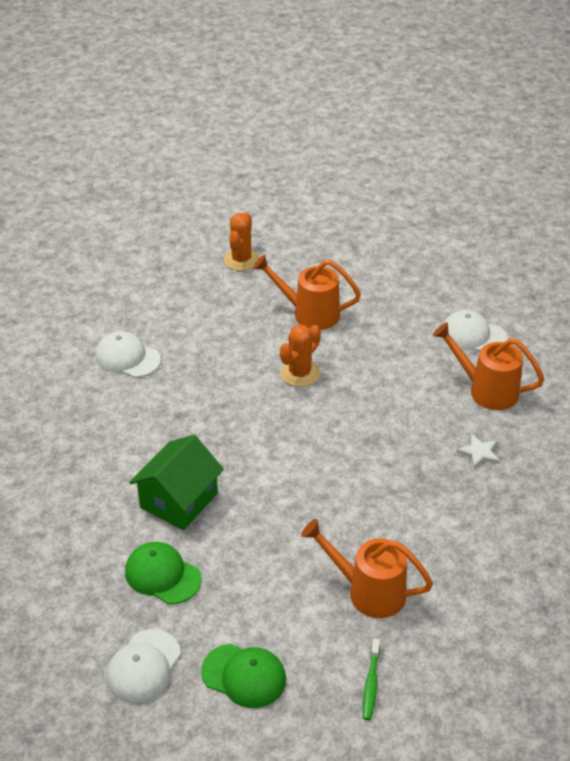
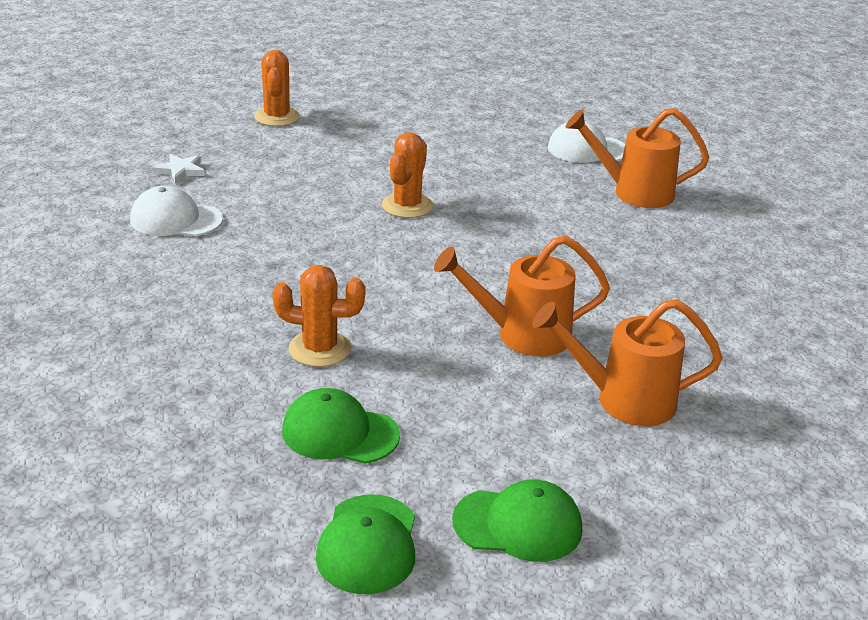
camera: 20 degrees left, 10 degrees down
(144, 667) = (368, 544): white cap -> green cap
(179, 500) = (319, 349): green house -> orange cactus
(309, 313) = (386, 153): orange watering can -> orange watering can (522, 335)
(371, 684) = (692, 498): green toothbrush -> none
(479, 453) = (665, 248): white star -> white star (180, 171)

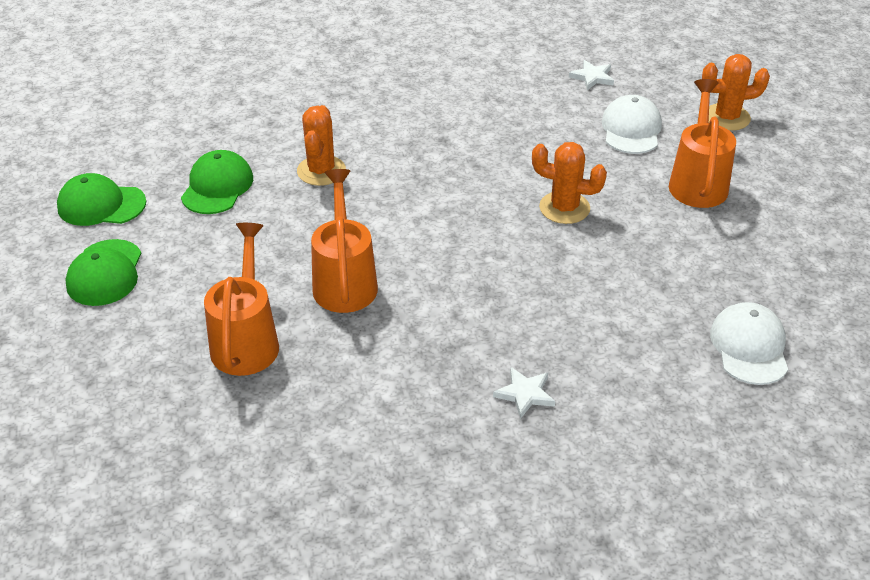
camera: 90 degrees right, 10 degrees up
(175, 219) = (505, 85): white cap -> white cap (631, 129)
(633, 192) = (647, 381): orange watering can -> orange watering can (698, 182)
(661, 245) = (525, 394): none -> white star

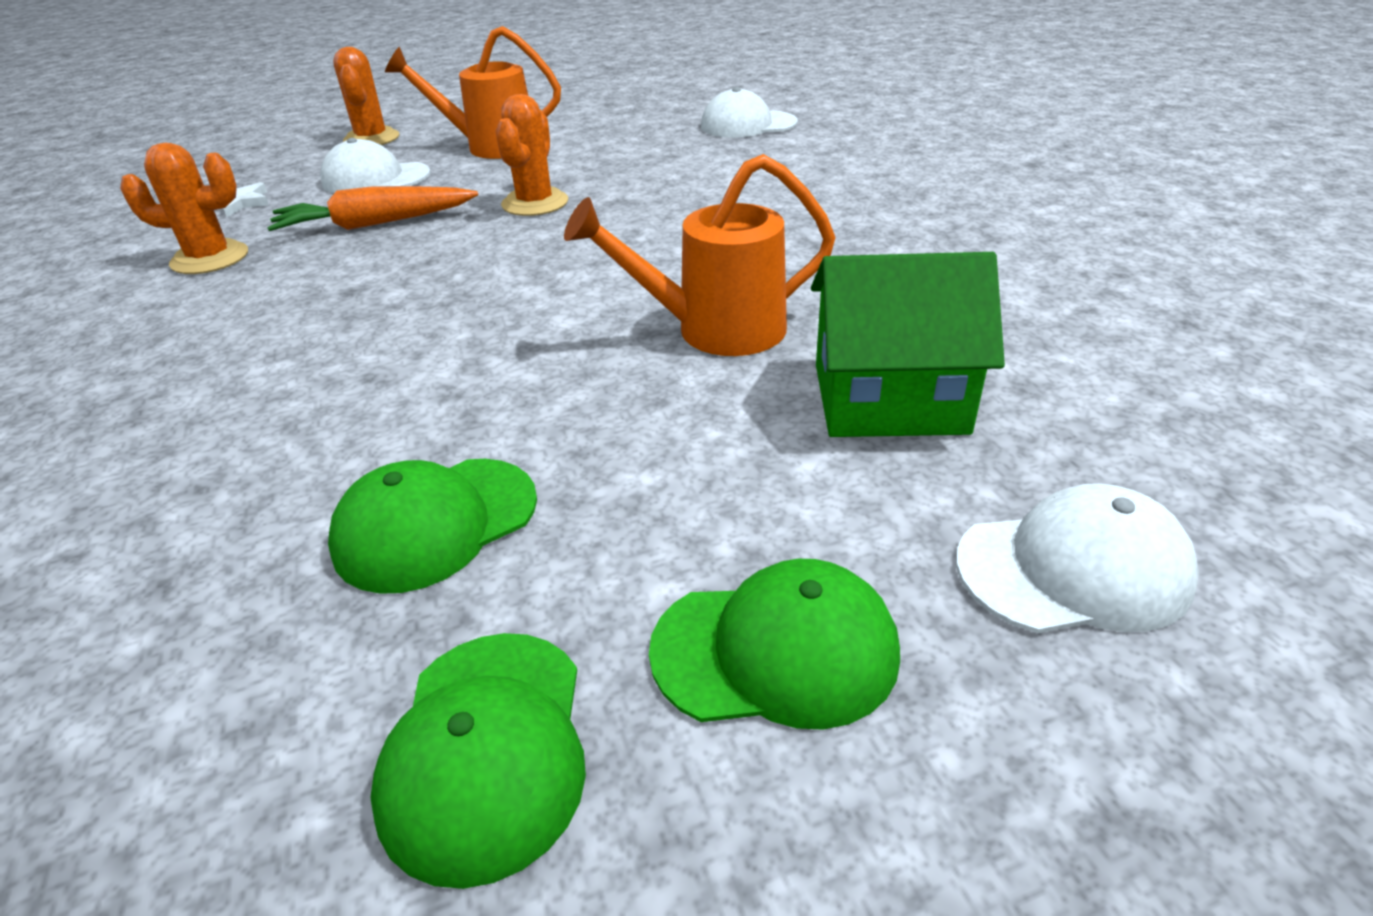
camera: 95 degrees left, 5 degrees down
(100, 369) = (1073, 569): none -> white cap
(217, 186) = (435, 523): green cap -> green cap turned 45 degrees counterclockwise
(247, 340) = (889, 398): orange watering can -> green house
(321, 171) = (408, 393): orange cactus -> orange cactus (210, 258)
(525, 394) = (870, 203): white star -> none
(542, 138) = (375, 224): none -> orange carrot

